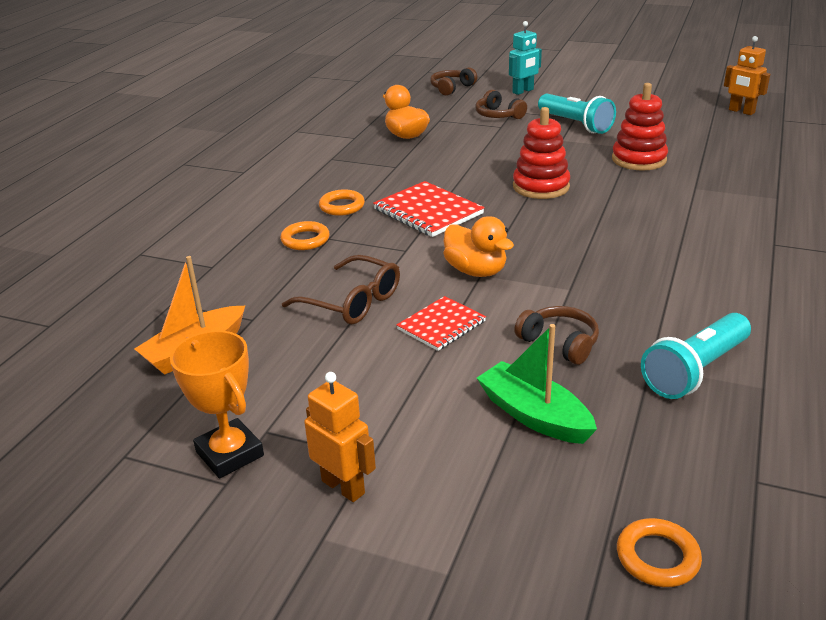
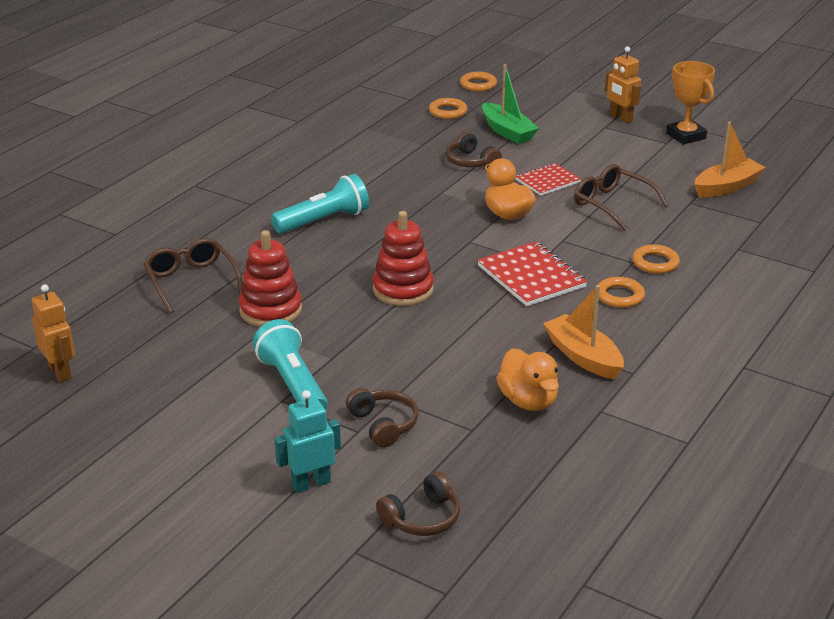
camera: 170 degrees left, 0 degrees up
(370, 162) = (583, 357): none -> orange boat
(662, 452) = (448, 112): none -> orange ring
(695, 371) = (397, 139): turquoise flashlight -> turquoise flashlight (324, 220)
(731, 169) = (191, 281): none -> brown glasses

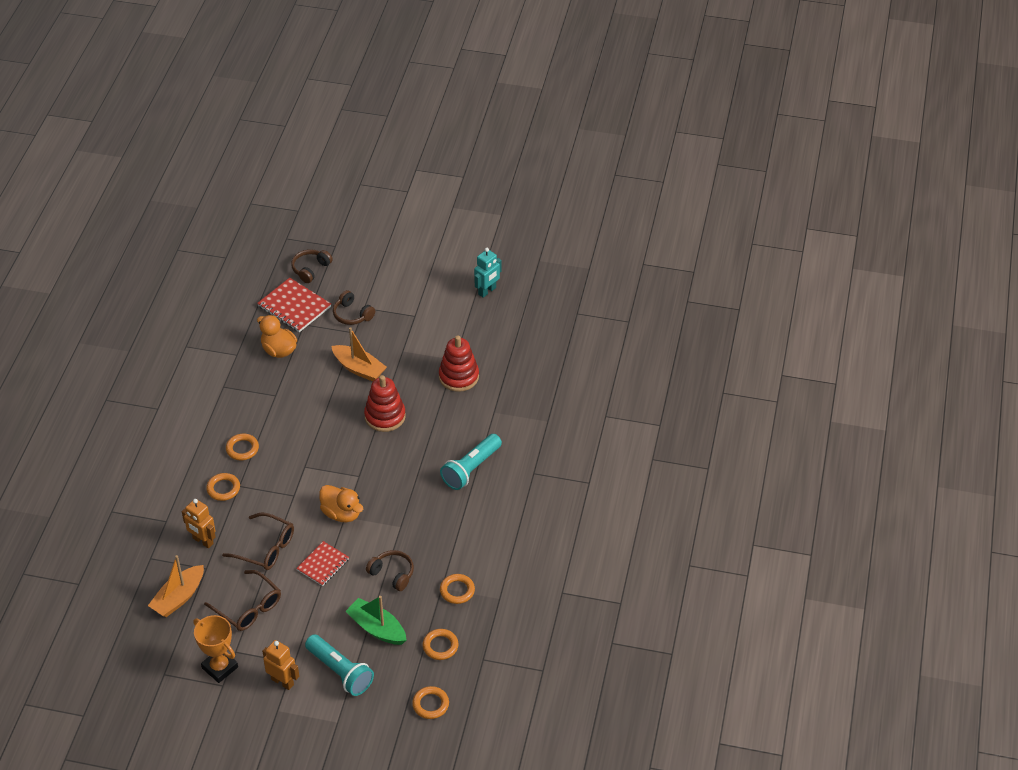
camera: 160 degrees right, 15 degrees up
(60, 372) = (547, 301): orange robot -> orange robot (203, 541)
(191, 281) = (523, 387): brown glasses -> brown glasses (249, 608)
(292, 384) = (414, 327): turquoise flashlight -> turquoise flashlight (340, 672)
(311, 483) = (373, 273): turquoise robot -> turquoise robot (487, 291)
(407, 140) = (457, 590): none -> orange ring
(531, 276) = (305, 451): red notebook -> red notebook (294, 306)
(583, 357) = (255, 391): orange boat -> orange boat (359, 369)

